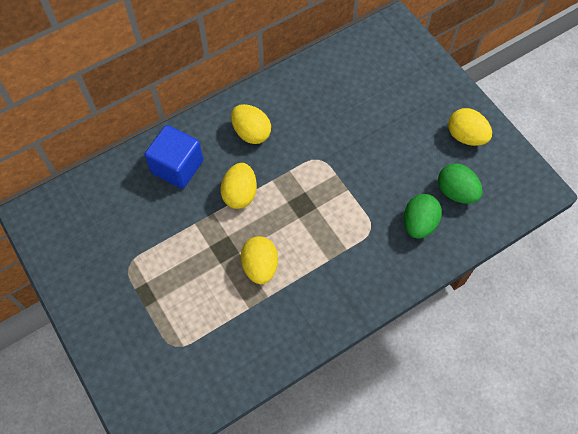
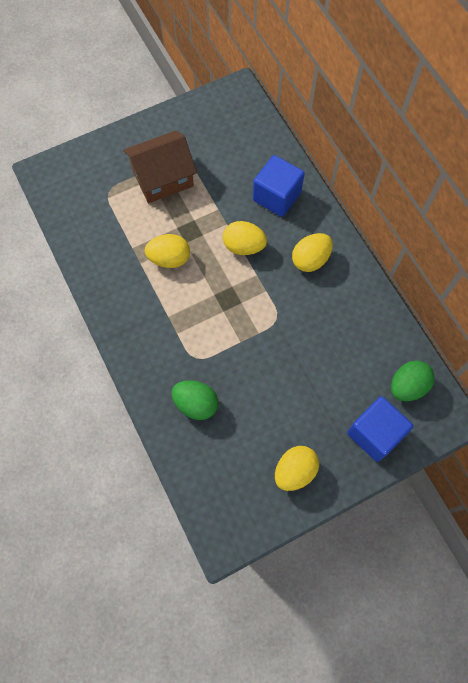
camera: 95 degrees right, 5 degrees up
(155, 286) = (163, 178): none -> brown house
(419, 77) = (374, 433): none -> blue cube
(456, 192) = (227, 447): green egg -> green egg (407, 386)

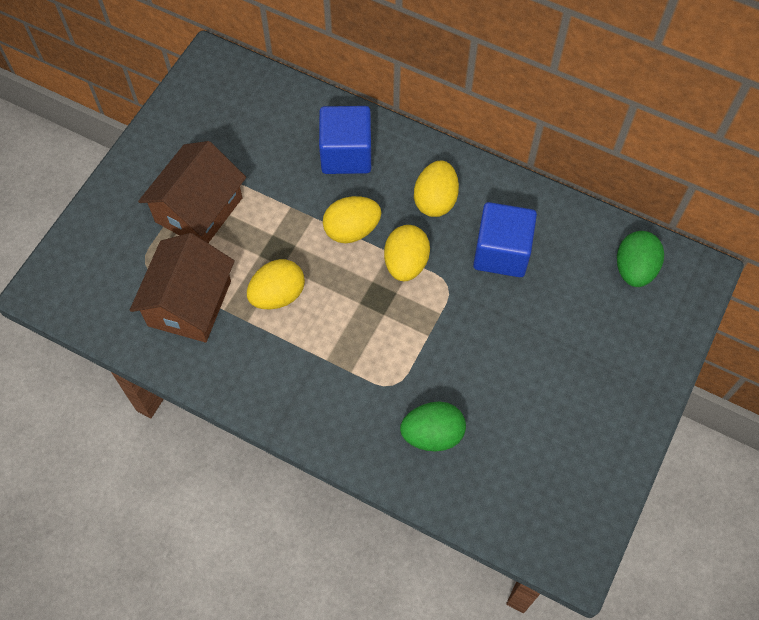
camera: 35 degrees left, 5 degrees down
(116, 231) = (190, 303): none -> brown house
(294, 471) = (591, 433): yellow egg -> yellow egg (406, 263)
(374, 433) = (640, 339): blue cube -> blue cube (501, 252)

